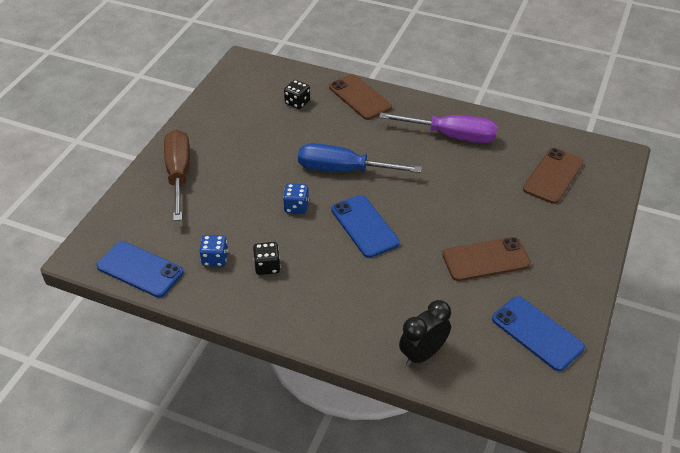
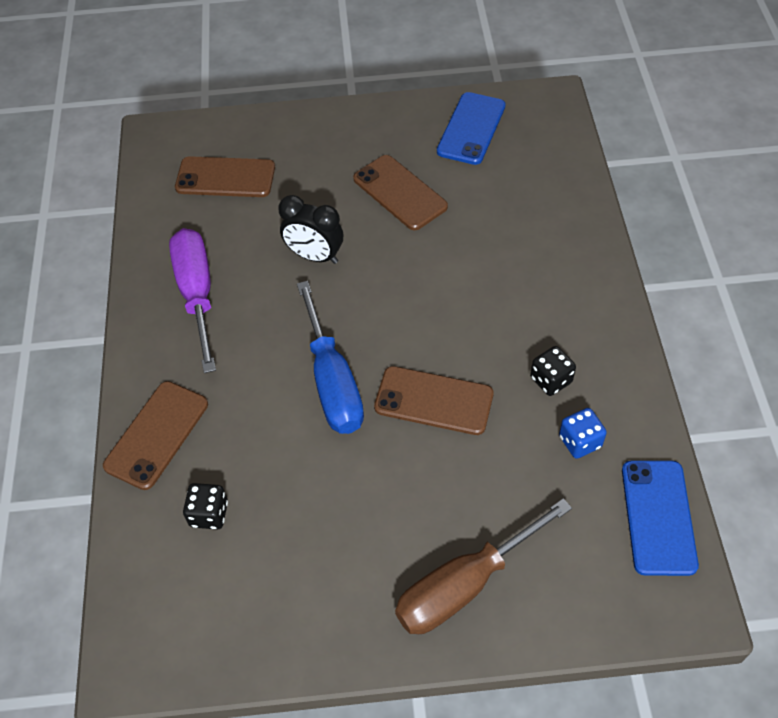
camera: 115 degrees left, 10 degrees up
(296, 207) = (434, 400): blue dice -> brown phone
(364, 226) = (420, 315): blue phone -> none
(422, 354) = (561, 198): black clock -> black clock (315, 256)

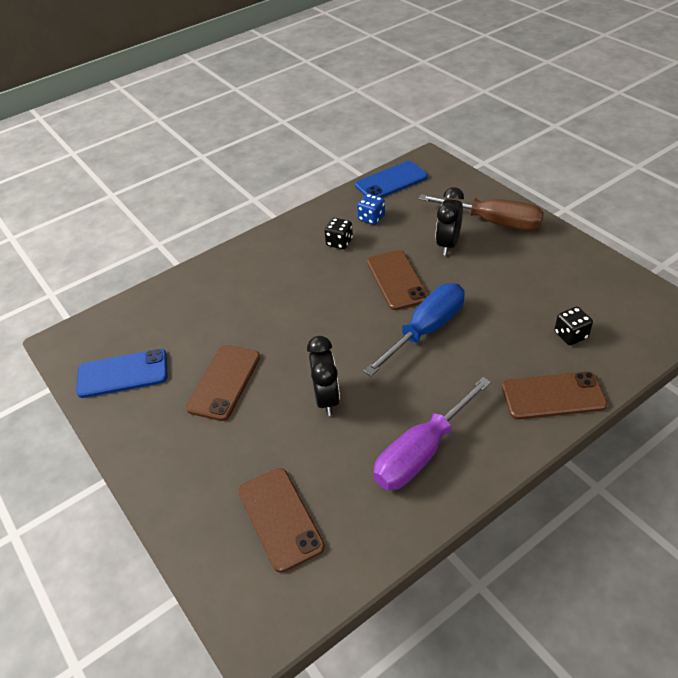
camera: 120 degrees left, 10 degrees down
(458, 496) = (448, 244): none -> black clock

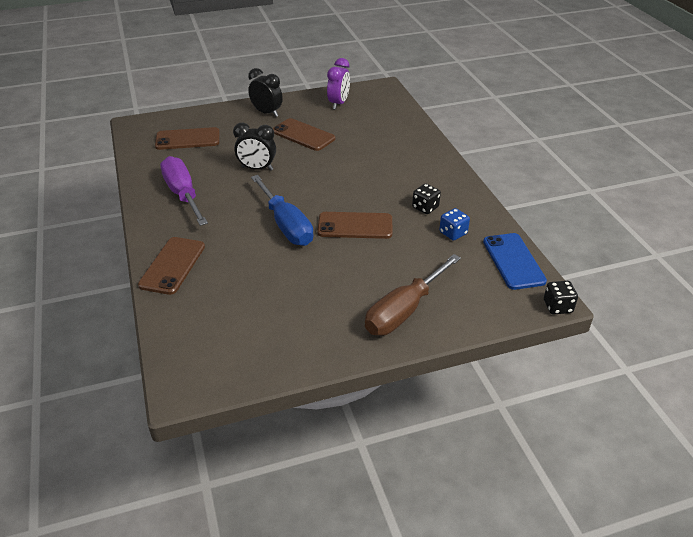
camera: 105 degrees right, 5 degrees down
(123, 374) = (338, 103): blue phone -> purple clock
(448, 244) = (385, 268): black clock -> black clock (267, 113)
(570, 335) = (220, 300): black dice -> black dice (557, 306)

